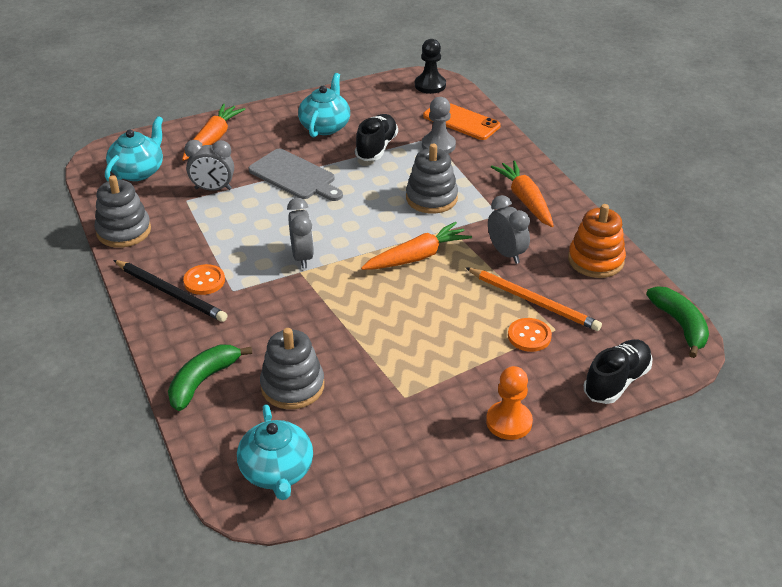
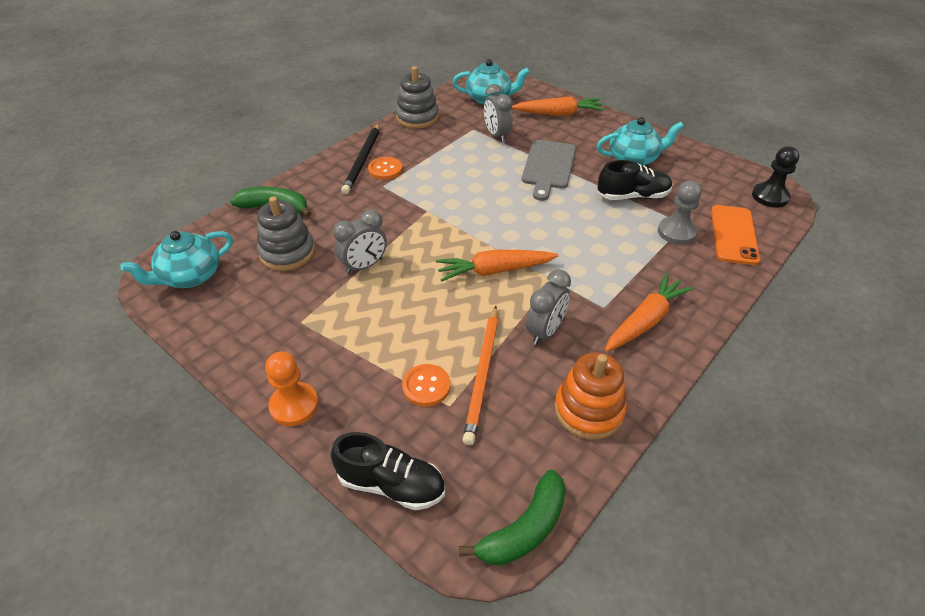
camera: 65 degrees right, 5 degrees up
(302, 257) = (446, 206): grey clock -> grey clock (364, 266)
(417, 257) = (494, 271): orange carrot -> orange carrot turned 135 degrees clockwise
(431, 198) = (588, 253): grey stacking toy -> none

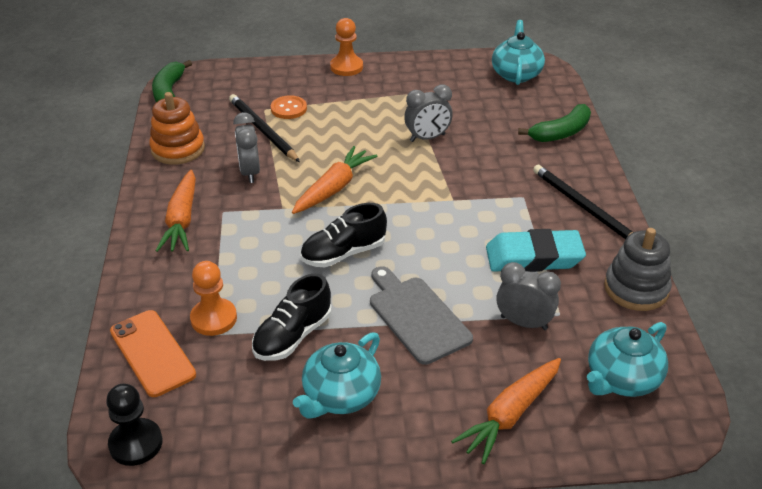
camera: 135 degrees right, 5 degrees down
(287, 252) = (490, 115): grey stacking toy -> none
(364, 266) = (427, 138): grey clock -> grey clock turned 120 degrees counterclockwise
(385, 169) = (549, 211): orange button -> none
(391, 484) = (253, 72): black shoe -> black shoe (343, 253)
(439, 155) = (534, 257): none -> turquoise eraser
(483, 374) = (263, 130): orange pencil -> black pencil
(676, 232) = (214, 318): grey pawn -> orange pawn

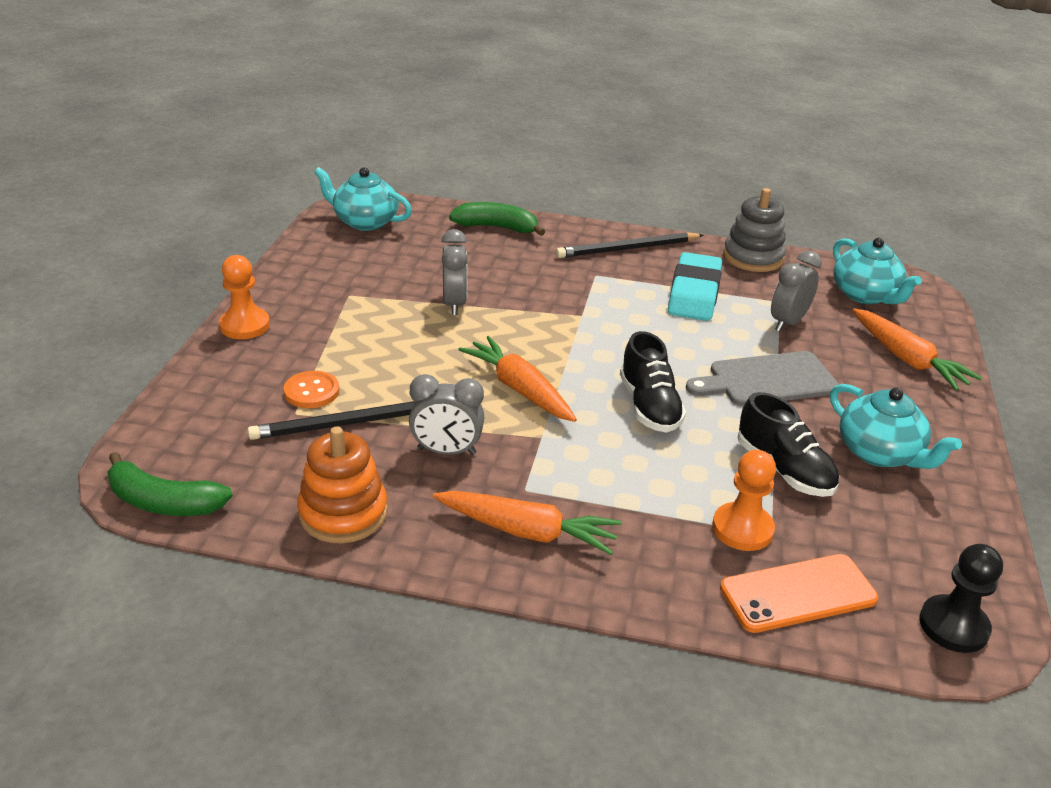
camera: 75 degrees left, 5 degrees down
(561, 133) = (497, 227): green banana -> green banana turned 60 degrees counterclockwise

